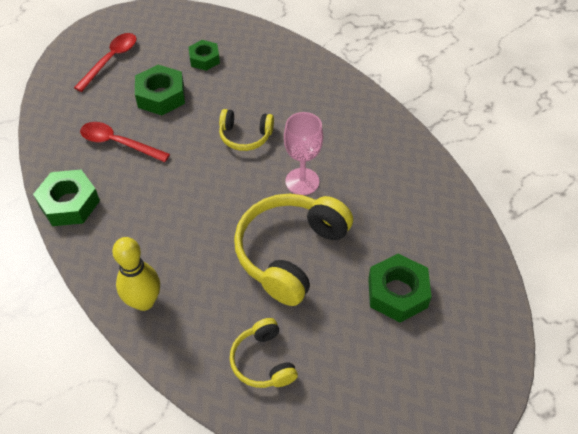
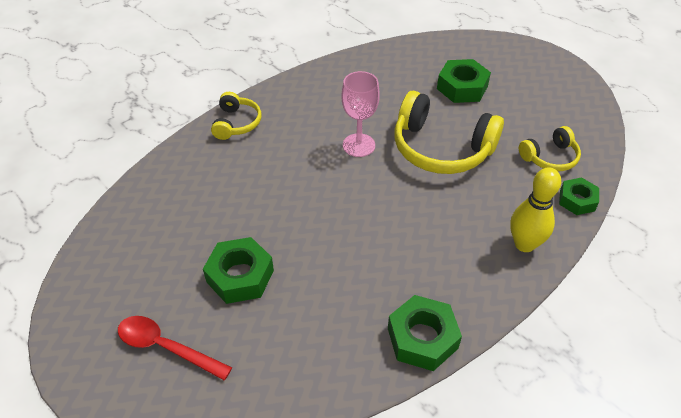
camera: 95 degrees left, 5 degrees down
(118, 143) = (322, 306): red spoon -> none
(204, 59) = (175, 241): green nut -> green nut (577, 200)
(245, 136) = (303, 191): yellow headphones -> yellow headphones (236, 123)

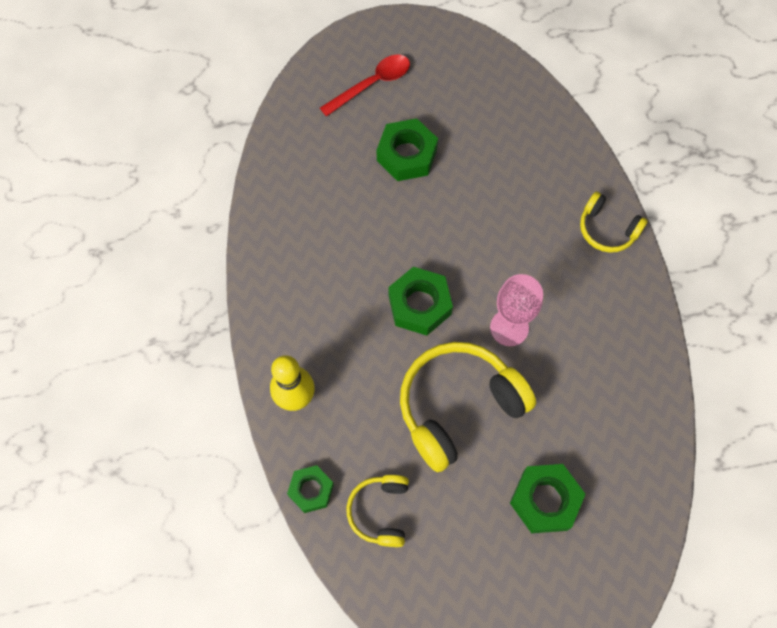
camera: 120 degrees right, 20 degrees up
(422, 338) = (265, 254): green nut -> green nut (419, 305)

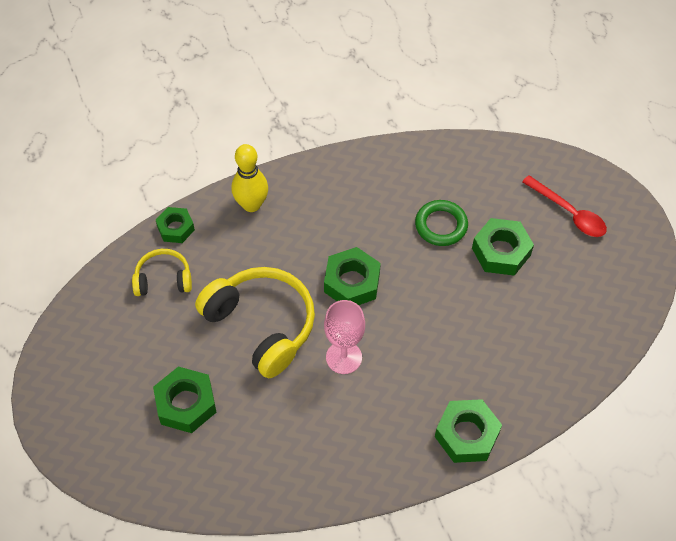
camera: 80 degrees right, 10 degrees down
(364, 204) = (441, 225): none -> green ring
(607, 229) = (466, 435): yellow headphones -> green nut

